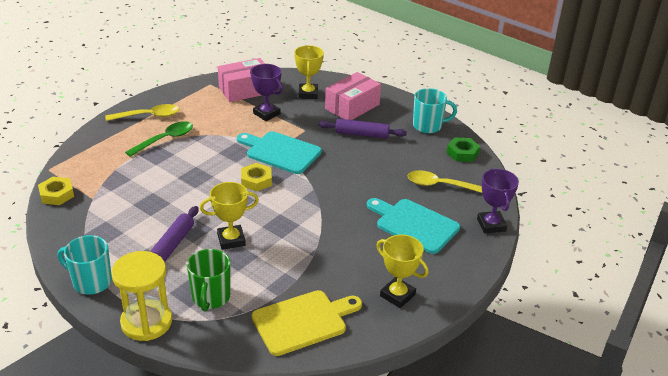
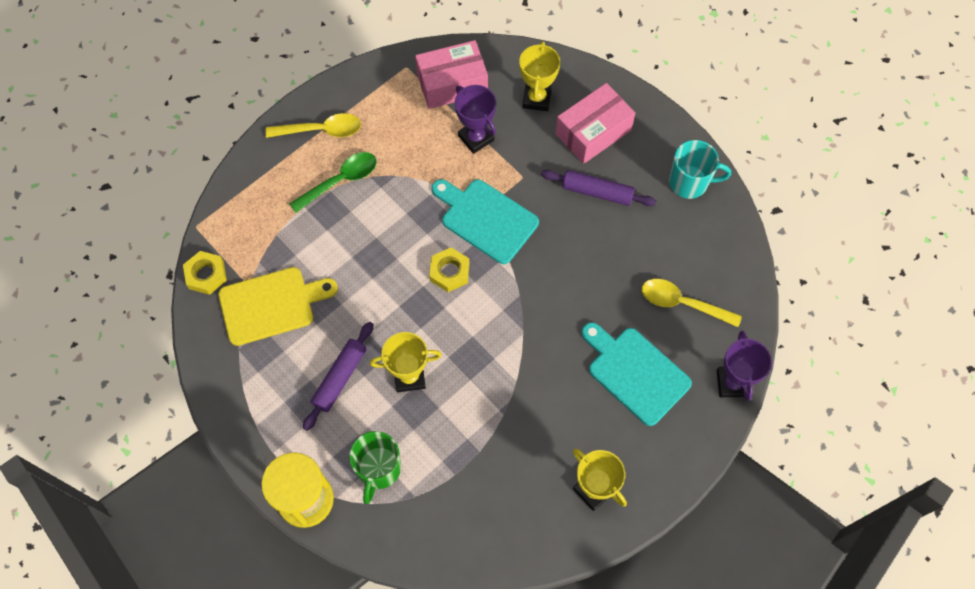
camera: 10 degrees right, 30 degrees up
(91, 282) = (246, 429): turquoise mug -> none
(303, 321) = (479, 518): yellow cutting board -> yellow cutting board (271, 305)
(462, 153) = (725, 242): green nut -> none

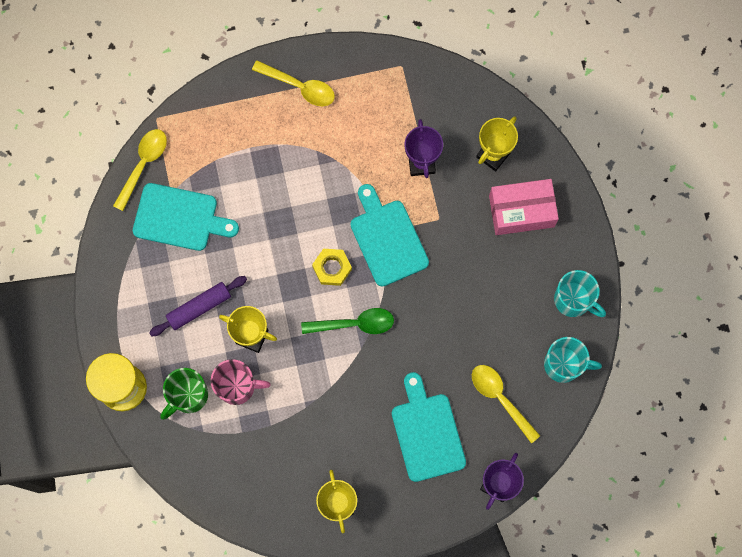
camera: 30 degrees right, 10 degrees up
(206, 275) = (143, 164): yellow nut -> yellow spoon
(271, 305) = (179, 218): yellow cutting board -> turquoise cutting board
(340, 180) = (290, 141): green spoon -> green spoon (354, 324)
(423, 432) = (237, 386): none -> pink mug
(452, 84) = (431, 102): pink box -> none
(597, 192) = (491, 266): purple rolling pin -> none
(719, 242) = (564, 364): none -> turquoise mug

